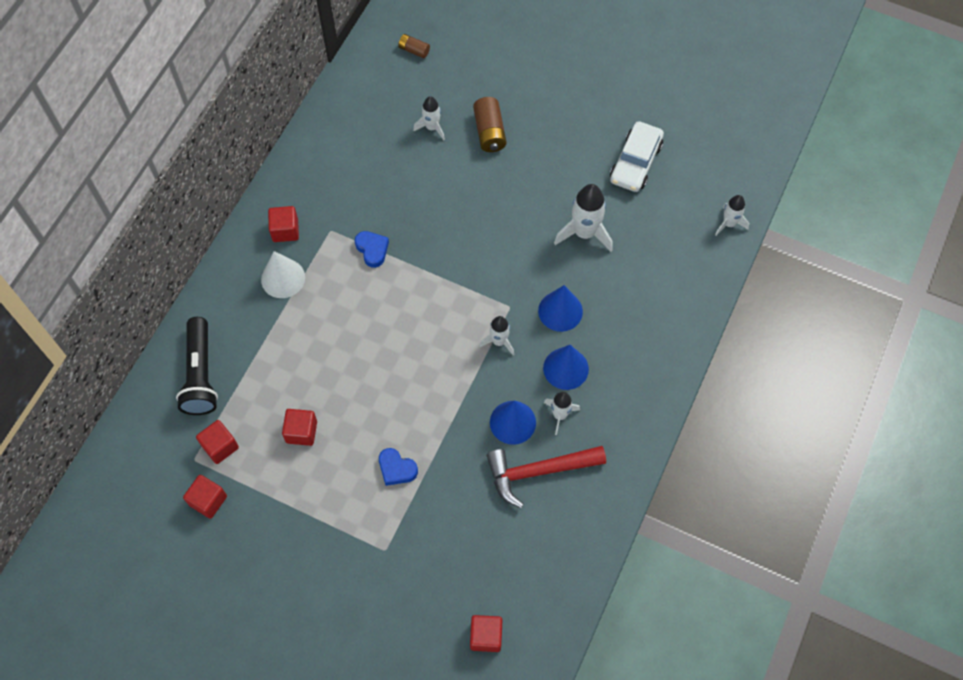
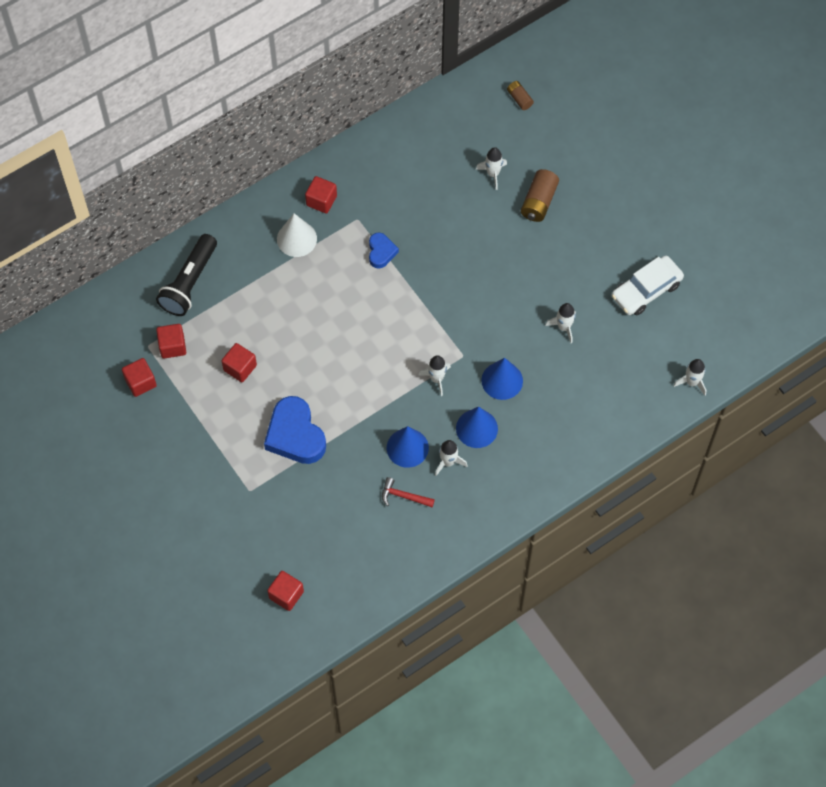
camera: 30 degrees right, 0 degrees up
(396, 469) = (295, 435): blue heart -> blue heart, size x1.87
(539, 471) = (404, 496): red hammer -> red hammer, size x0.51
(584, 233) = (563, 327): white rocket -> white rocket, size x0.60

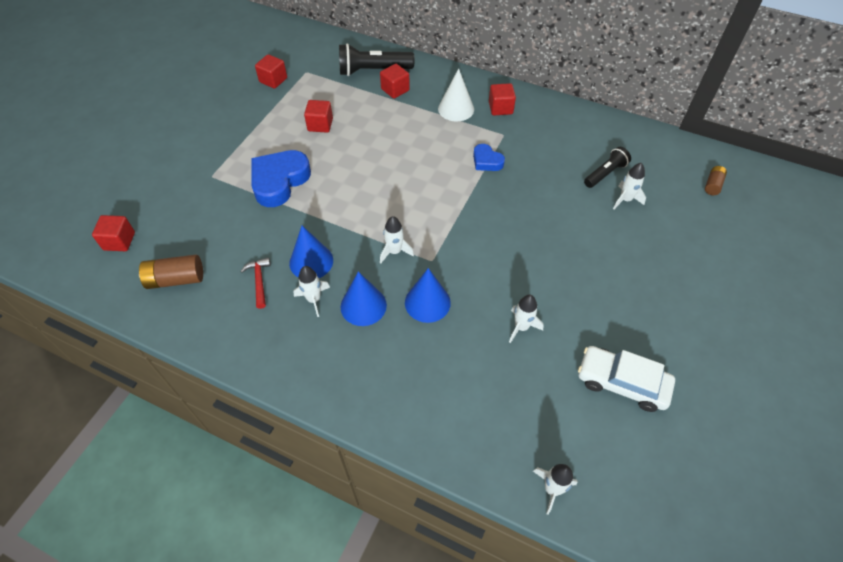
camera: 60 degrees right, 10 degrees down
(172, 346) = (314, 83): red cube -> red cube (395, 90)
(381, 252) = (486, 161): blue heart -> blue heart turned 75 degrees clockwise
(456, 169) = (605, 173): none -> black flashlight
(539, 202) = (631, 245): brown battery -> brown battery (176, 279)

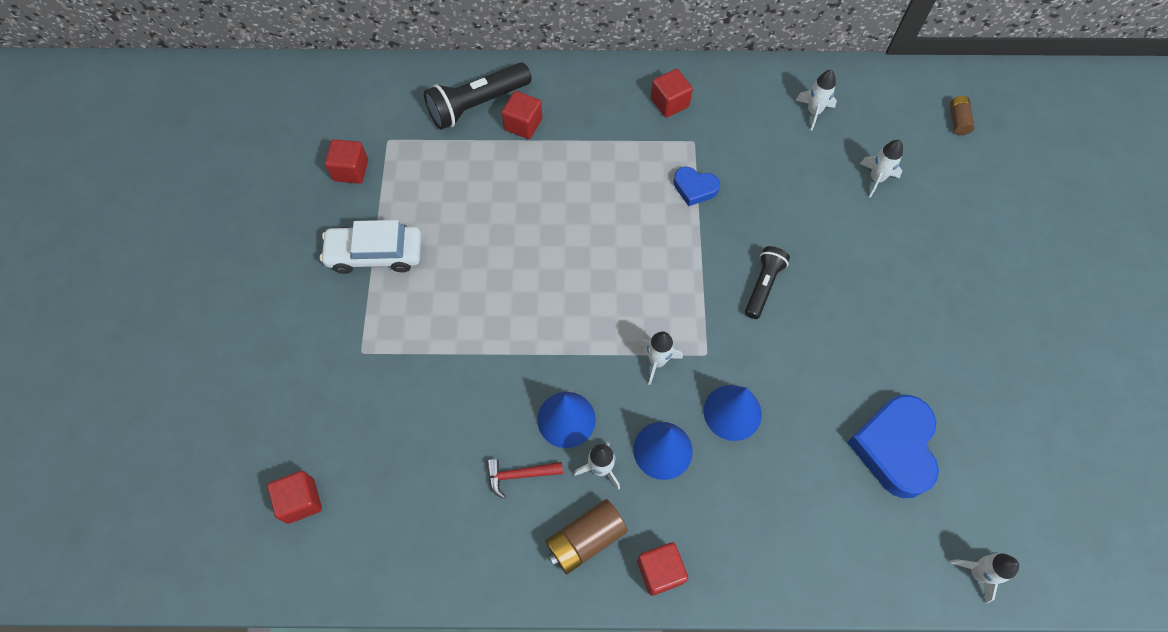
camera: 25 degrees left, 10 degrees up
(176, 279) = (412, 520): brown battery -> brown battery (585, 539)
(259, 281) = (519, 475): red hammer -> red hammer turned 60 degrees counterclockwise
(279, 181) = (456, 323): blue heart -> blue heart (894, 447)
(320, 125) = (457, 216): red cube -> red cube (660, 571)
(456, 109) = (616, 124): white cone -> none
(521, 327) = (850, 396): white rocket -> white rocket (814, 112)
(605, 173) = (837, 151): black flashlight -> black flashlight (763, 286)
(622, 383) = (984, 416): white car -> white car (375, 254)

